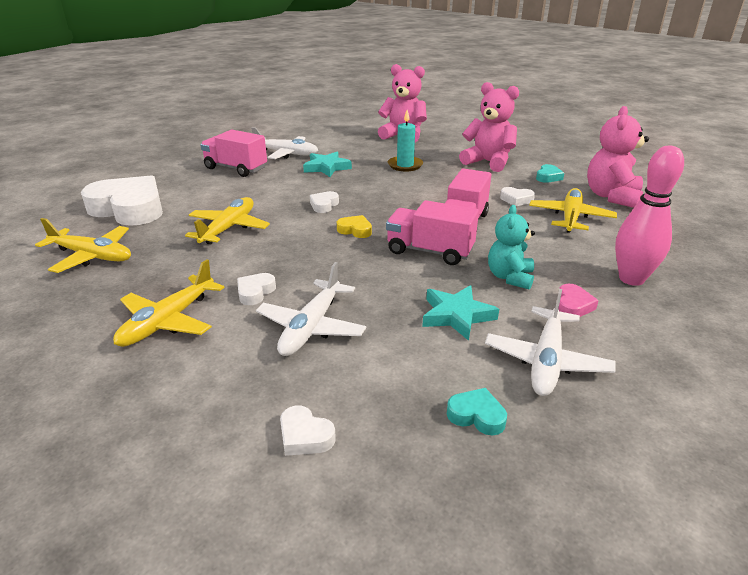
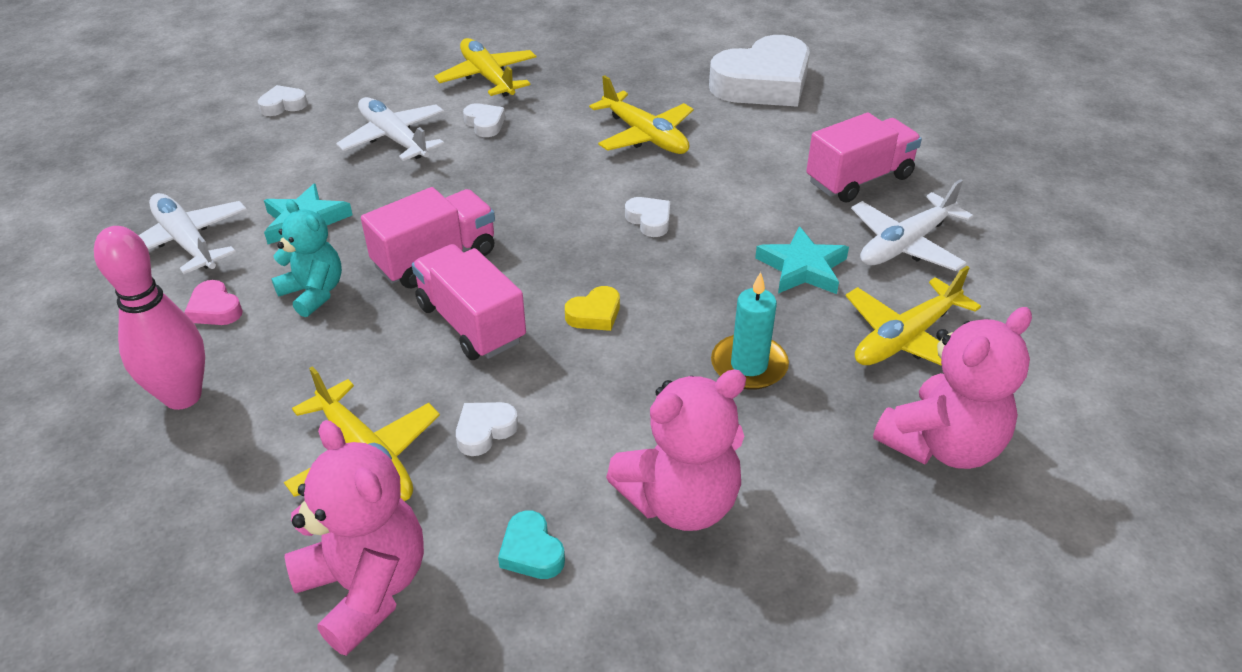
camera: 120 degrees right, 10 degrees up
(91, 256) = (653, 55): yellow plane -> yellow plane (906, 338)
(355, 230) = (549, 222): yellow heart -> yellow heart (595, 314)
(476, 416) = (196, 177): turquoise heart -> none

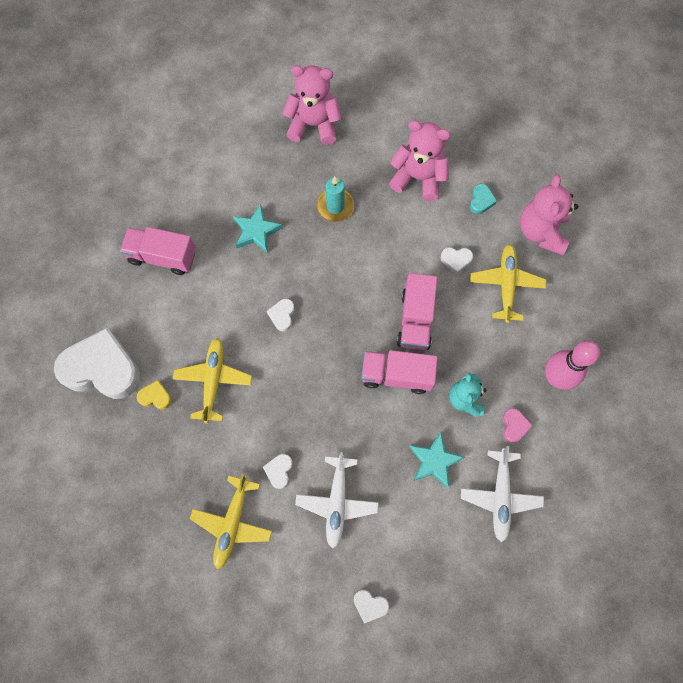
camera: 135 degrees left, 30 degrees up
(595, 314) = (363, 281): yellow heart -> yellow heart (155, 397)
(906, 244) = (200, 206): white plane -> none
(906, 338) = (266, 168): yellow plane -> none

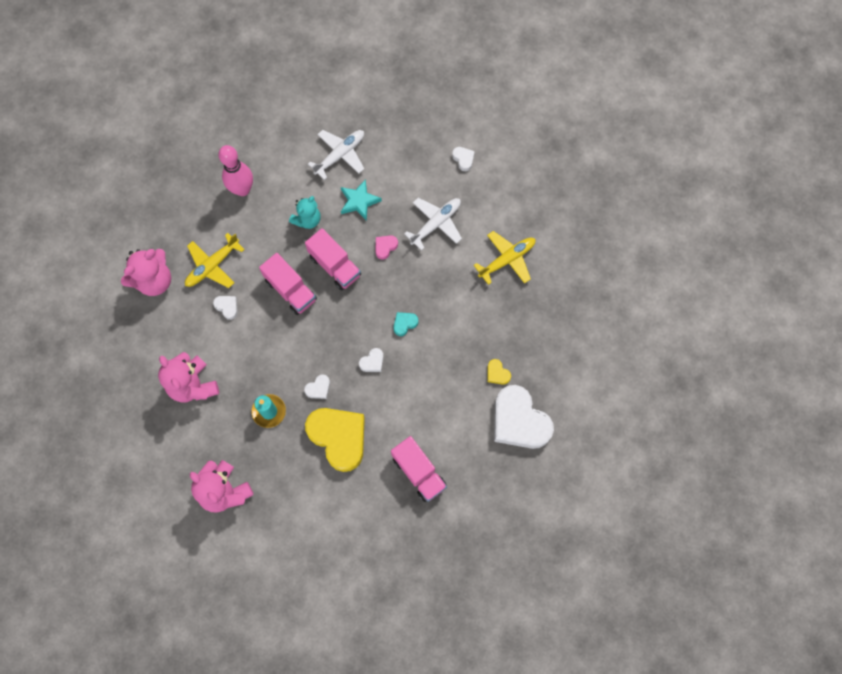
camera: 140 degrees left, 0 degrees up
(213, 381) = (452, 354): yellow plane -> none
(256, 231) = (339, 438): turquoise star -> yellow heart
(279, 471) = (455, 267): white heart -> white heart (318, 388)
(415, 320) = (290, 290): pink truck -> pink truck turned 90 degrees clockwise
(481, 201) = (169, 333): turquoise heart -> turquoise heart (404, 324)
(514, 426) = (294, 183): pink heart -> pink heart (385, 247)

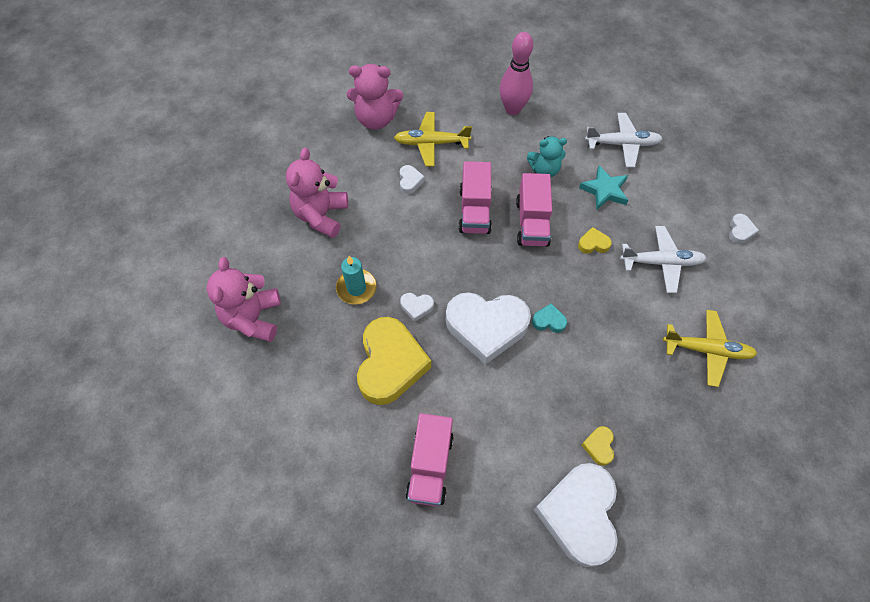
camera: 45 degrees right, 10 degrees down
(372, 362) = (486, 327): white heart -> white heart, size x2.43
(385, 247) = (593, 244): pink heart -> yellow heart

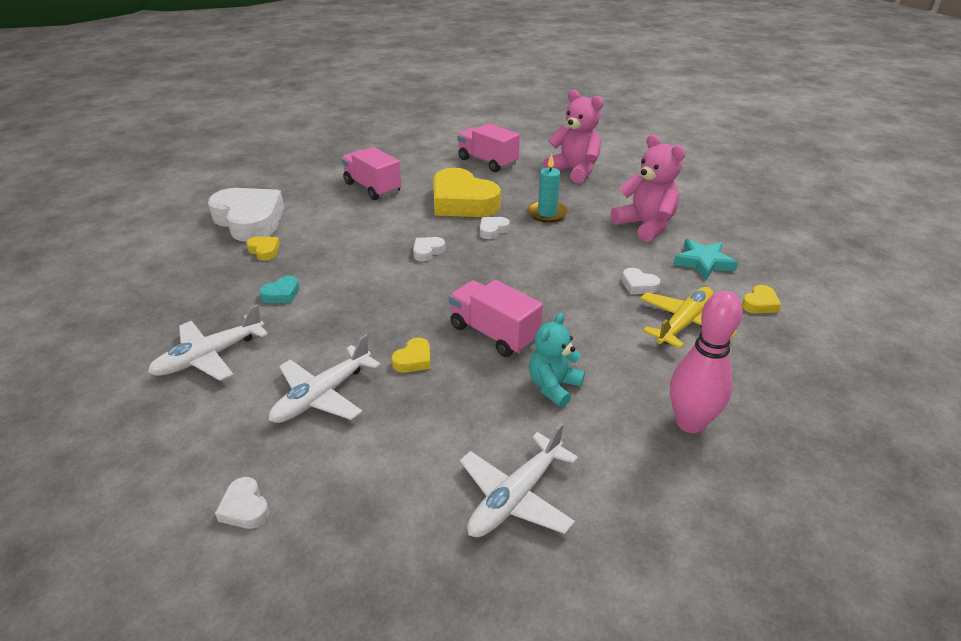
camera: 130 degrees right, 25 degrees down
(376, 119) = (759, 304): pink teddy bear -> yellow heart
(474, 210) = (554, 305): pink truck -> pink truck (487, 162)
(486, 327) = (427, 251): white heart -> white heart, size x0.41
(548, 321) = (384, 283): turquoise heart -> turquoise heart (282, 294)
(604, 190) = (465, 419): turquoise star -> turquoise star (703, 262)
(706, 350) = (210, 356): yellow plane -> white plane

